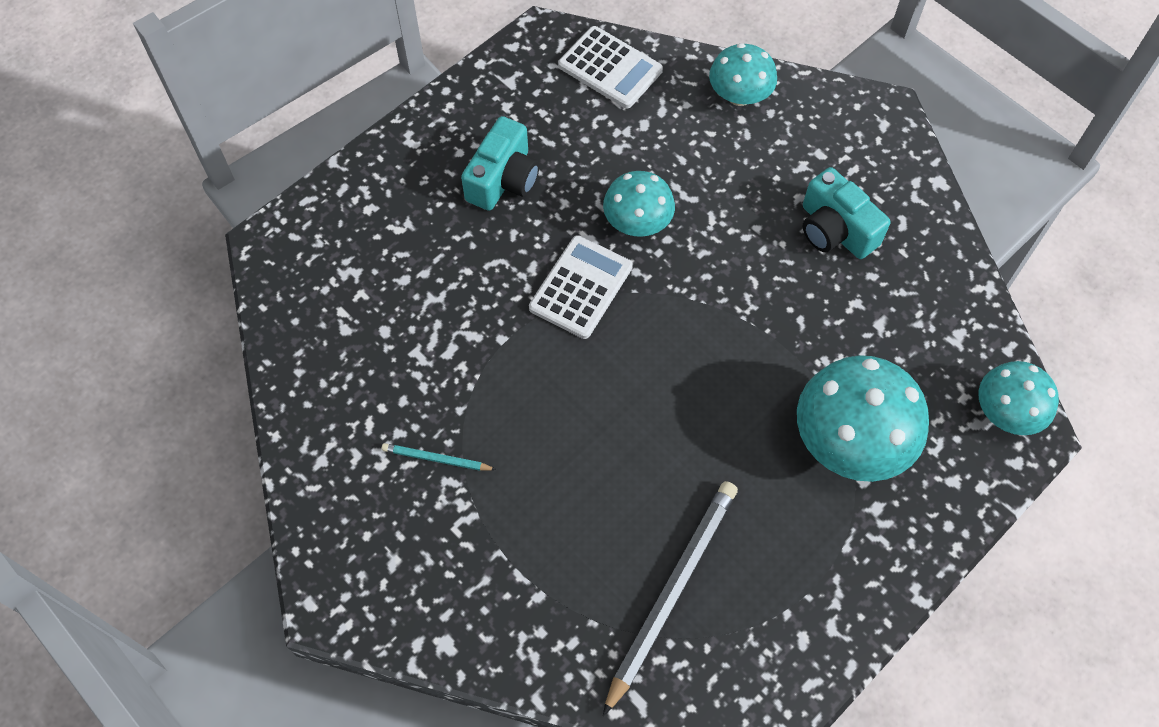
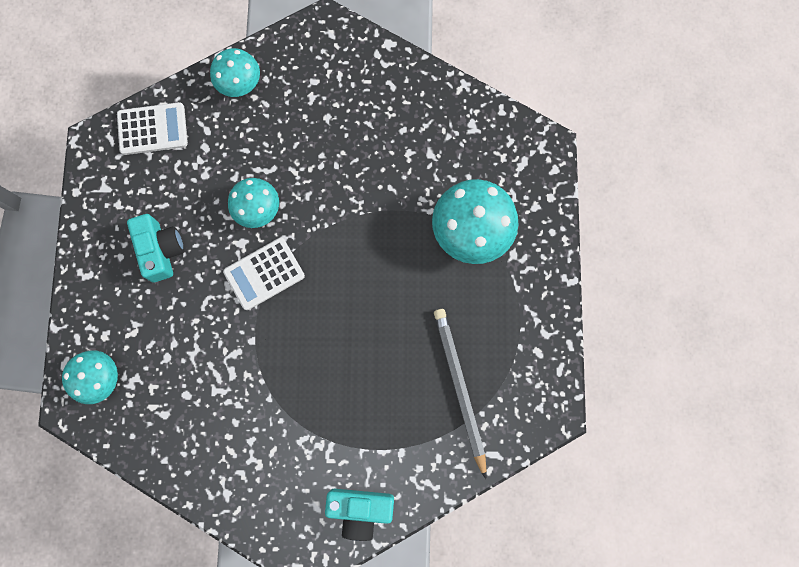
camera: 45 degrees left, 15 degrees up
(436, 459) = (284, 435): turquoise pencil -> none
(581, 287) = (264, 274): white calculator -> white calculator turned 105 degrees counterclockwise
(835, 230) = (362, 120): turquoise camera -> turquoise camera (360, 509)
(1006, 412) = (528, 147): turquoise mushroom -> turquoise mushroom (100, 378)

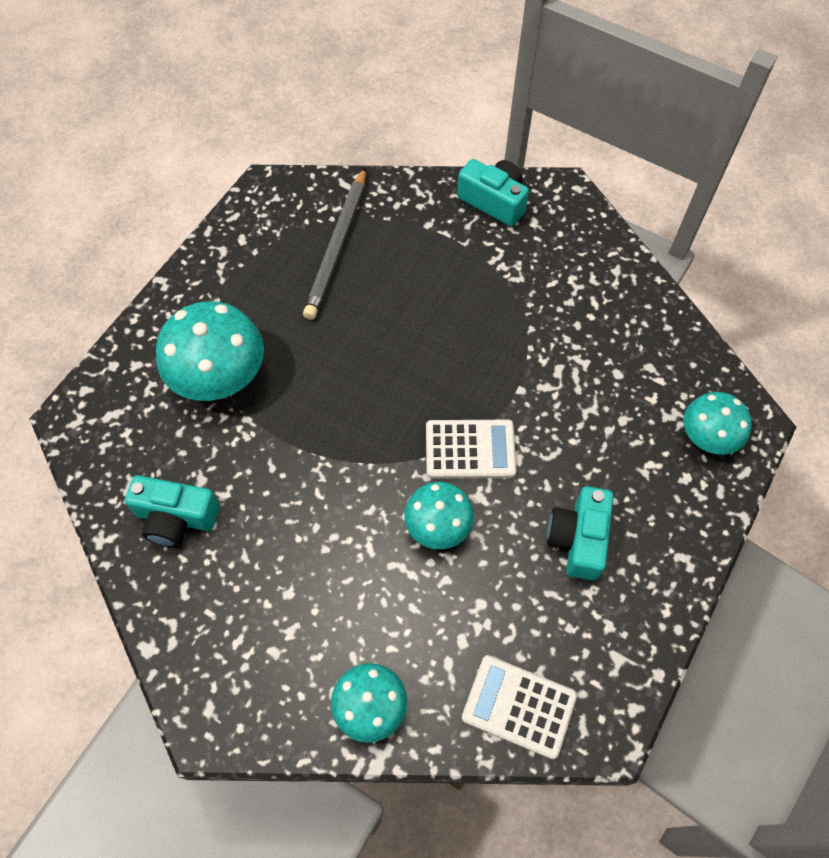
camera: 150 degrees left, 15 degrees down
(428, 122) = (176, 518): none -> turquoise camera

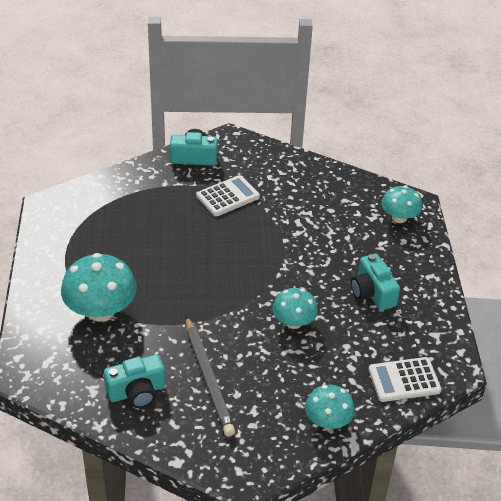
camera: 35 degrees left, 20 degrees down
(338, 246) = (118, 216): grey pencil -> grey pencil (208, 378)
(470, 449) = (281, 279): white calculator -> white calculator (228, 196)

